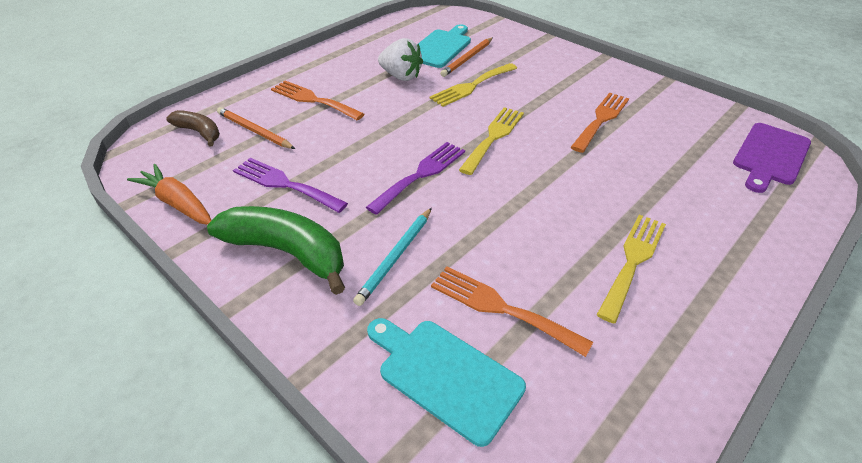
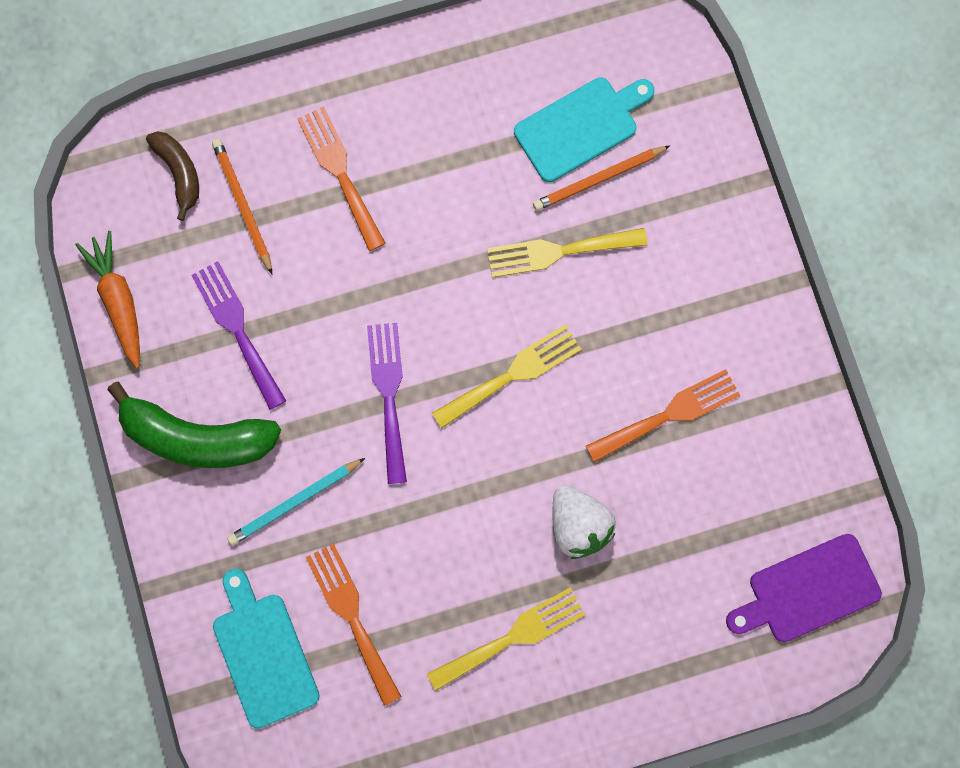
camera: 30 degrees right, 35 degrees up
(287, 252) = (198, 437): green banana -> green banana turned 135 degrees clockwise
(401, 76) = (480, 176): white strawberry -> white strawberry (578, 524)
(421, 174) = (388, 394): purple fork -> purple fork turned 75 degrees counterclockwise

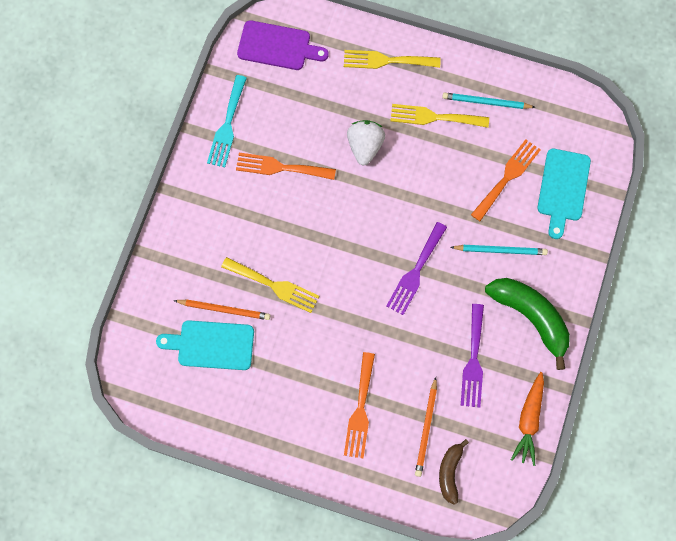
camera: 145 degrees left, 5 degrees down
(352, 616) = (507, 177): orange fork -> orange fork turned 150 degrees counterclockwise
(454, 713) = (486, 102): none -> turquoise pencil
(512, 374) = (344, 239): yellow fork -> yellow fork (386, 60)
(785, 423) = (227, 125): none -> turquoise fork

